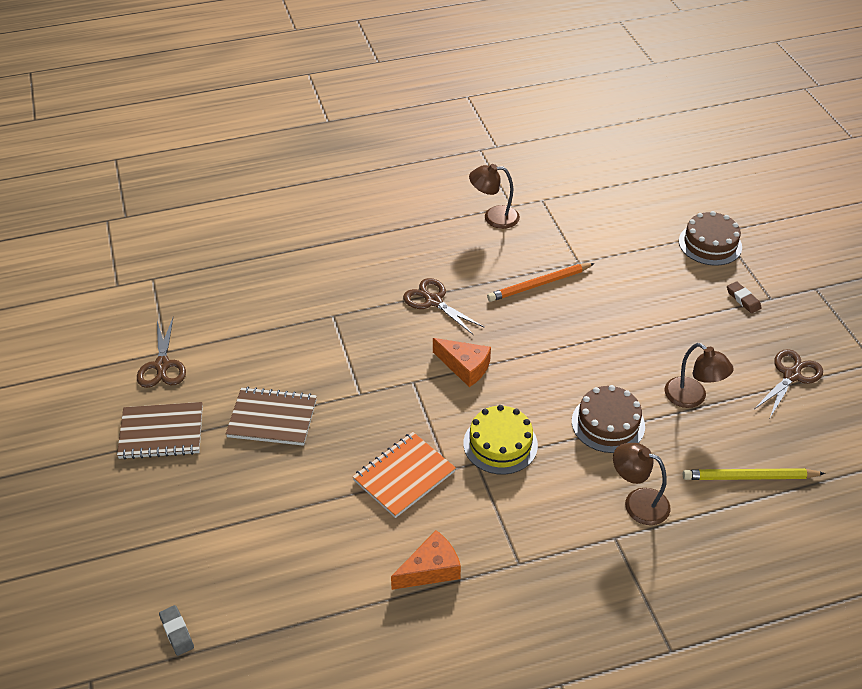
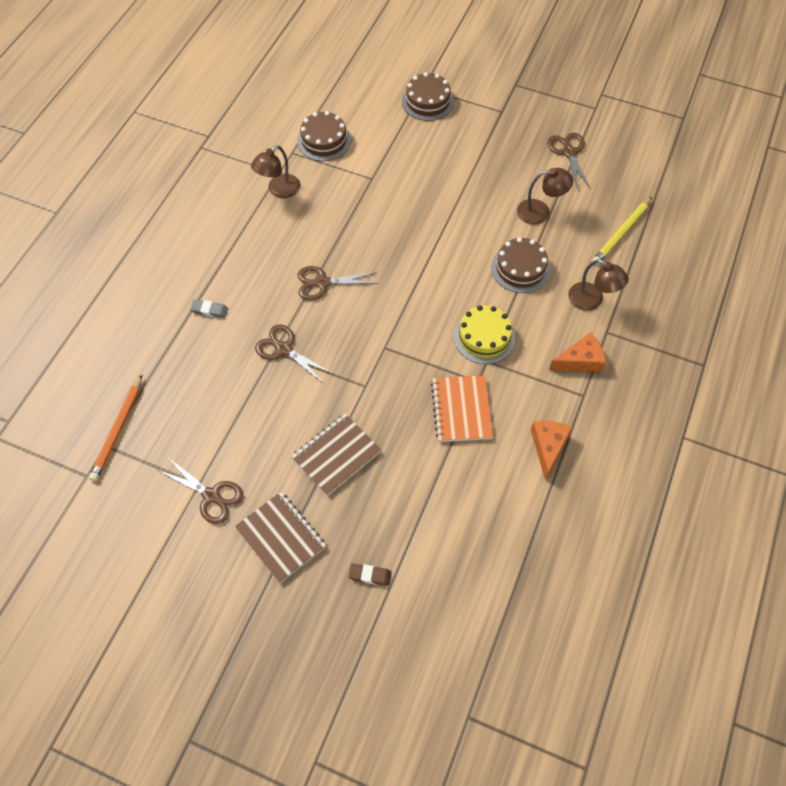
camera: 50 degrees left, 15 degrees up
(161, 433) = (281, 537): brown notebook -> brown notebook turned 75 degrees counterclockwise
(177, 632) = (473, 634): grey eraser -> grey eraser (209, 310)
(342, 320) = (284, 349): none -> brown scissors
(465, 367) = (401, 309): orange cheese -> orange cheese (580, 360)
(539, 284) = (369, 213): orange pencil -> orange pencil (118, 430)
(578, 210) = (324, 140): none -> brown cake
(637, 502) = (592, 300): brown lamp -> brown lamp turned 120 degrees counterclockwise
(743, 299) = (489, 124): brown eraser -> brown eraser (370, 575)

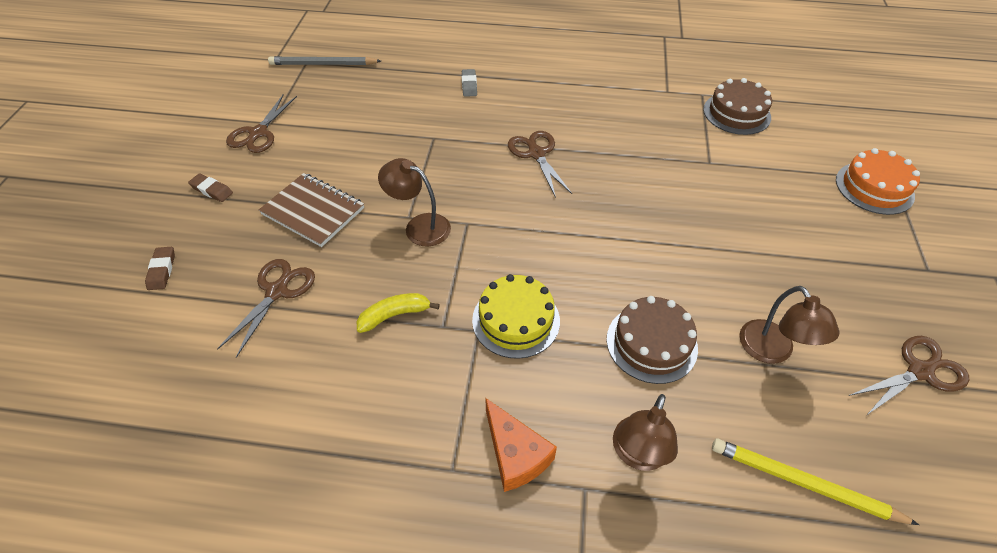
camera: 75 degrees right, 10 degrees down
(118, 430) = (323, 64): orange pencil -> grey pencil
(279, 190) = (643, 96): brown lamp -> brown lamp (419, 226)
(281, 537) = (212, 190): brown notebook -> brown eraser
(284, 349) = (439, 144): brown scissors -> brown scissors (277, 291)
(427, 101) = (874, 188): brown cake -> orange cake
(461, 410) = (394, 315): orange notebook -> yellow banana
(548, 447) = (352, 432): orange cheese -> none

